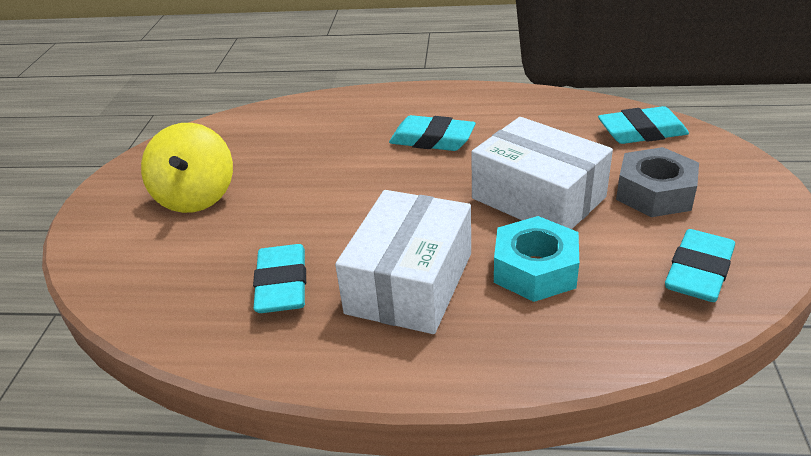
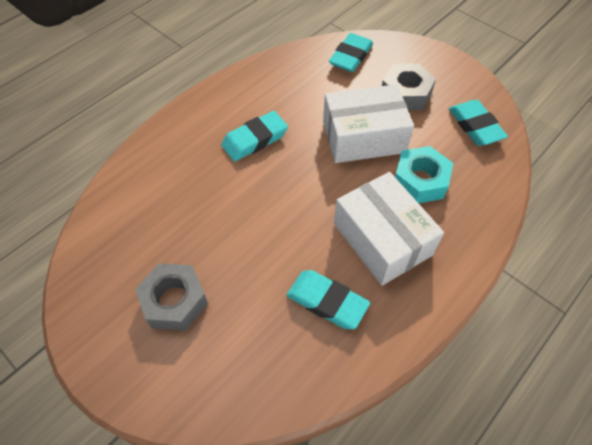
camera: 55 degrees left, 20 degrees up
(196, 196) = (174, 301): yellow spinning top -> grey nut

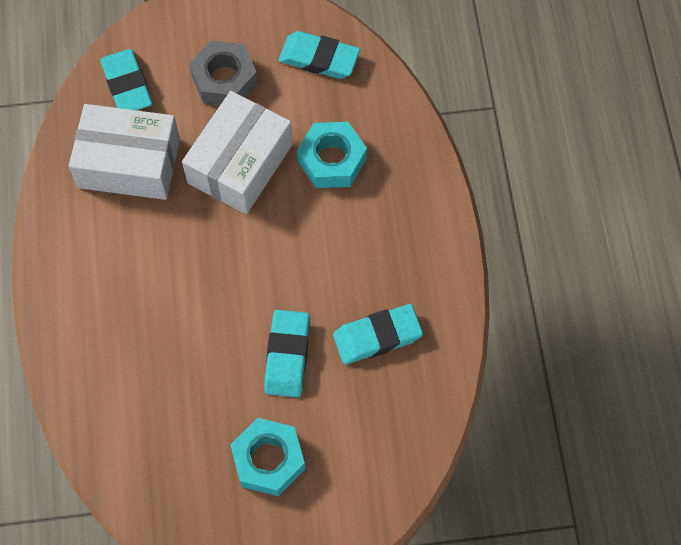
camera: 50 degrees left, 10 degrees up
(174, 301) = (268, 460): grey nut -> turquoise nut
(255, 140) = (150, 262): turquoise eraser -> turquoise eraser (287, 355)
(382, 239) = (360, 243): white box -> white box (129, 163)

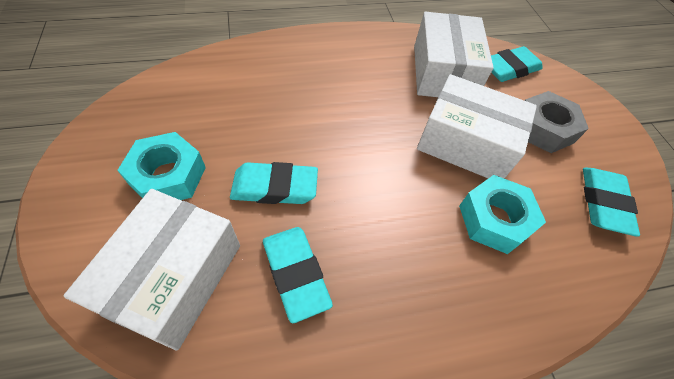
camera: 80 degrees right, 10 degrees down
(376, 437) = (174, 277): none -> white box

